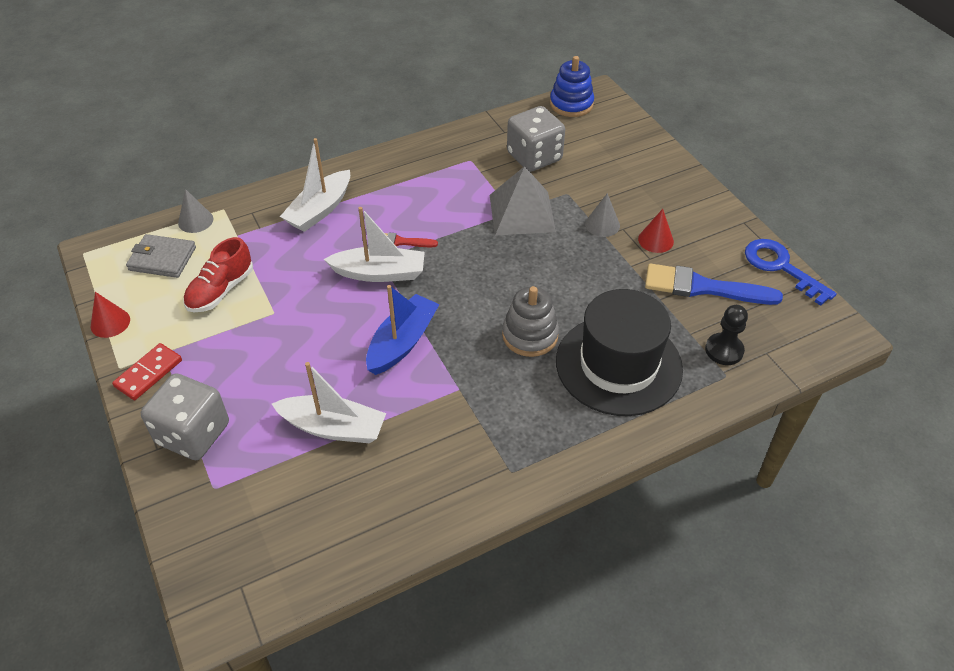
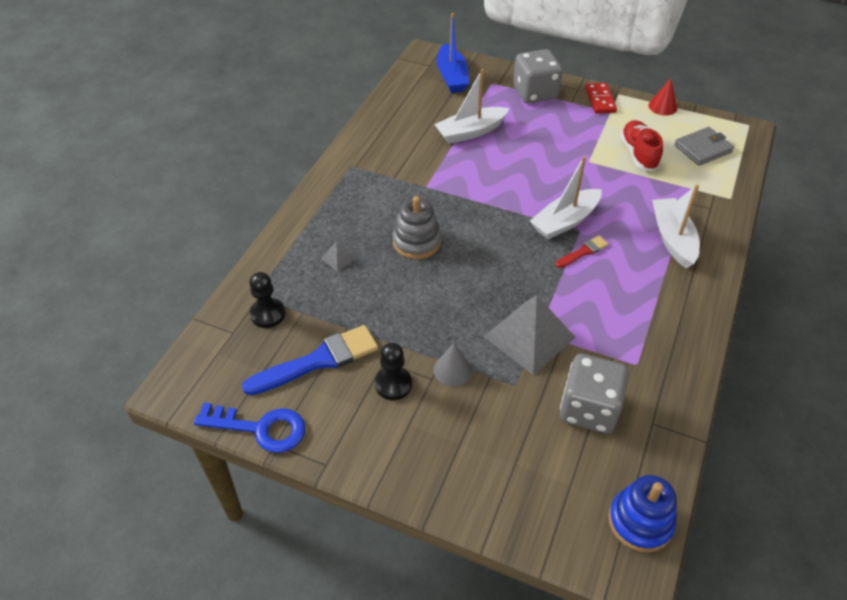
camera: 140 degrees right, 0 degrees up
(195, 221) = (731, 180): grey cone -> none
(402, 342) = (491, 190): blue boat -> blue boat (452, 77)
(618, 365) = (338, 258): black hat -> grey pyramid
(655, 240) = (393, 384): red cone -> black pawn

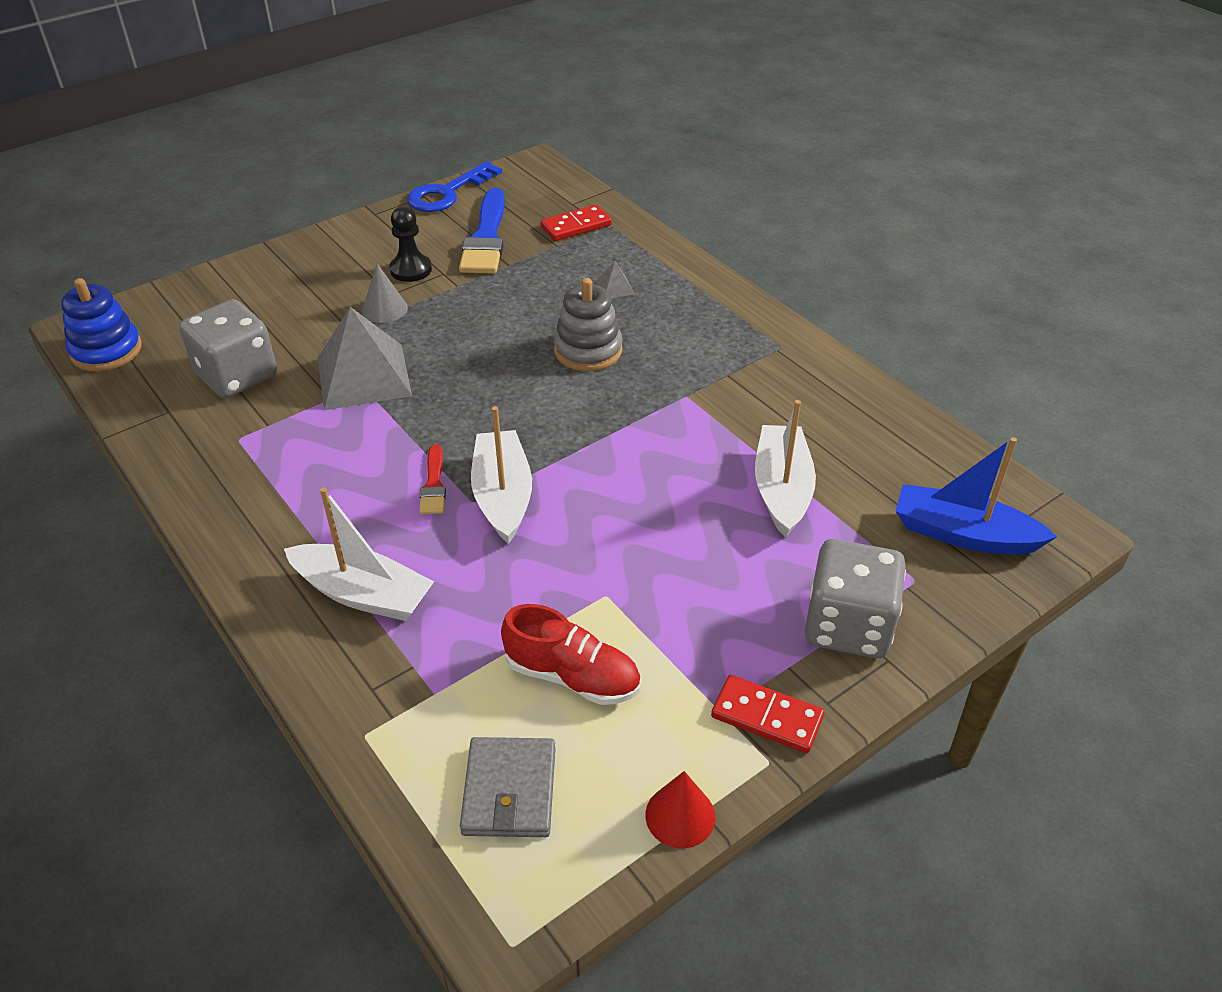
camera: 120 degrees right, 5 degrees down
(268, 314) = (576, 226): black pawn -> red domino

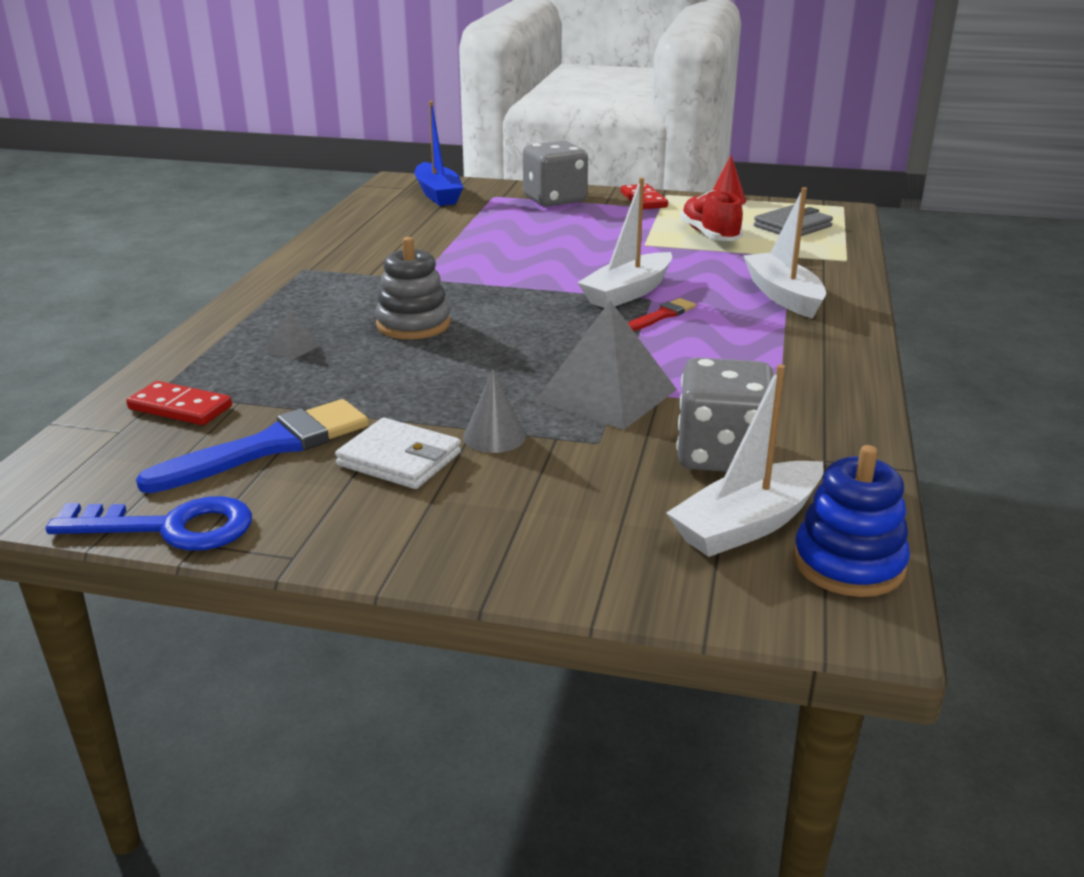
camera: 130 degrees left, 15 degrees down
(411, 270) = (399, 459): black pawn -> white wallet
(781, 489) = (473, 232): white boat -> white boat (747, 525)

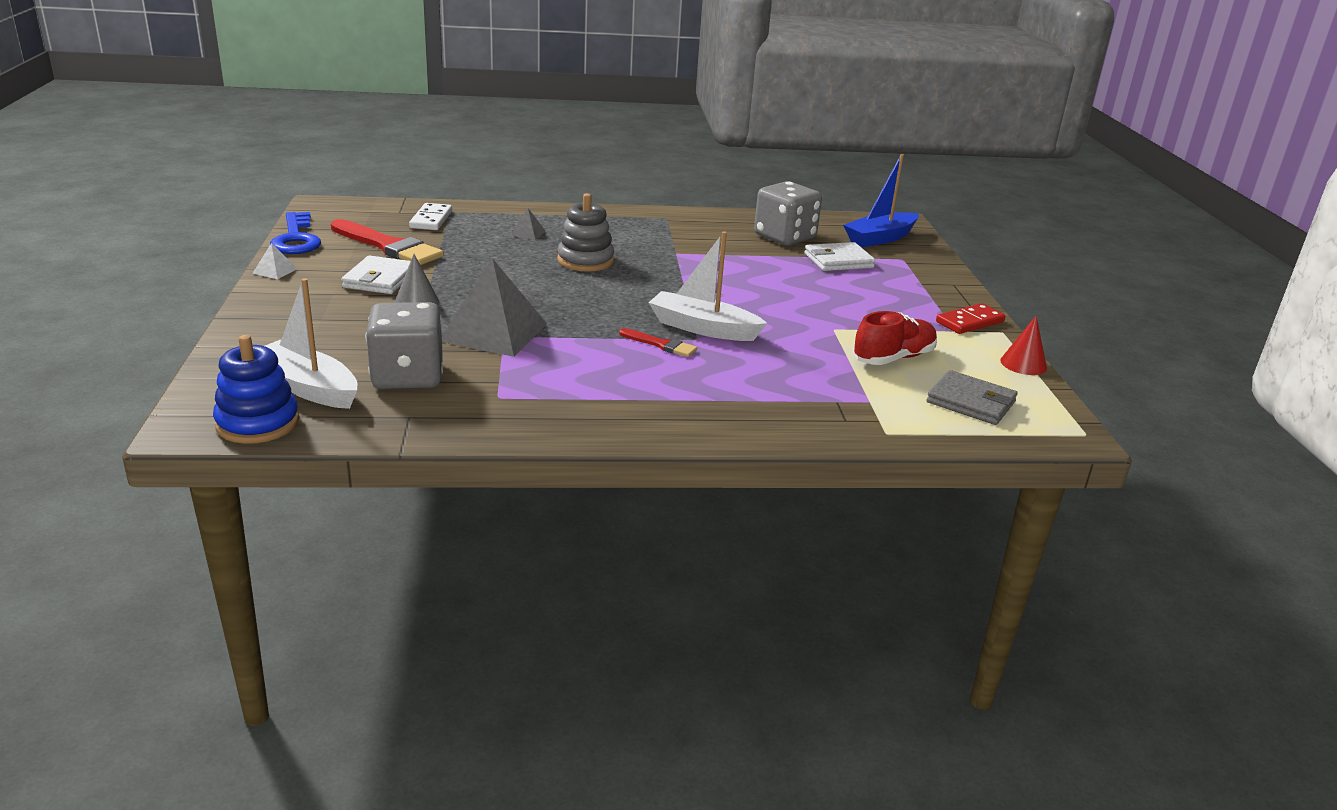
camera: 70 degrees right, 0 degrees up
(180, 408) = (431, 219): red domino -> white domino
(269, 447) = (388, 246): blue brush -> red brush
(309, 549) = (275, 271): none -> white pyramid
(485, 217) = (838, 261): none -> white wallet
(554, 200) = (921, 283): grey dice -> grey dice (784, 237)
(783, 296) = (748, 398): white boat -> none

